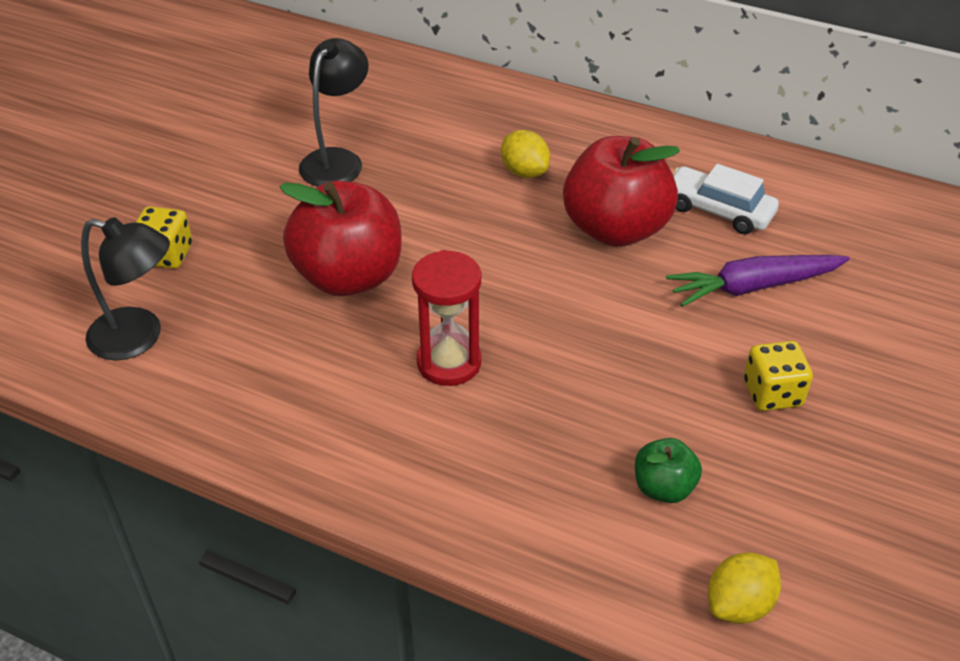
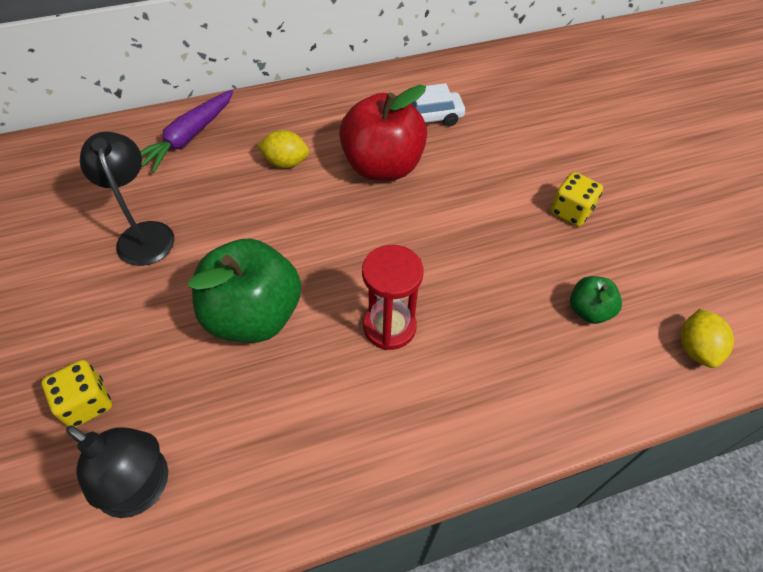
camera: 45 degrees left, 10 degrees up
(139, 337) = (144, 489): black lamp -> black lamp turned 60 degrees clockwise
(349, 276) = (254, 315): red apple -> green apple
(754, 287) = (492, 154): purple carrot -> purple carrot (189, 137)

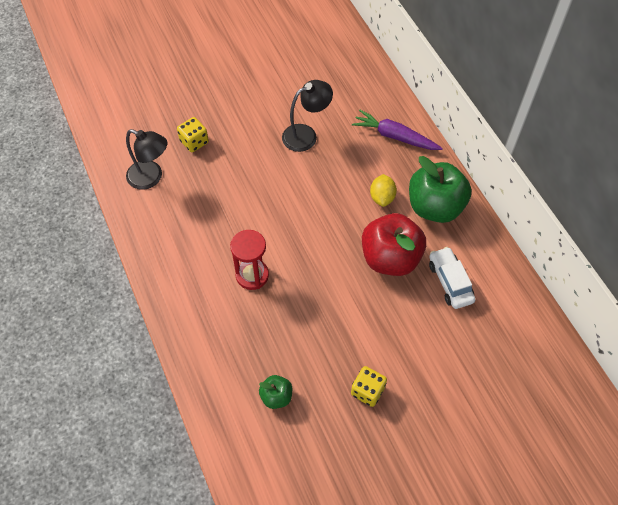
camera: 85 degrees right, 5 degrees up
(144, 489) = (151, 178): black lamp -> black lamp turned 90 degrees counterclockwise
(254, 315) = (253, 203): green apple -> green apple (435, 207)
(696, 348) = (252, 466): yellow lemon -> none

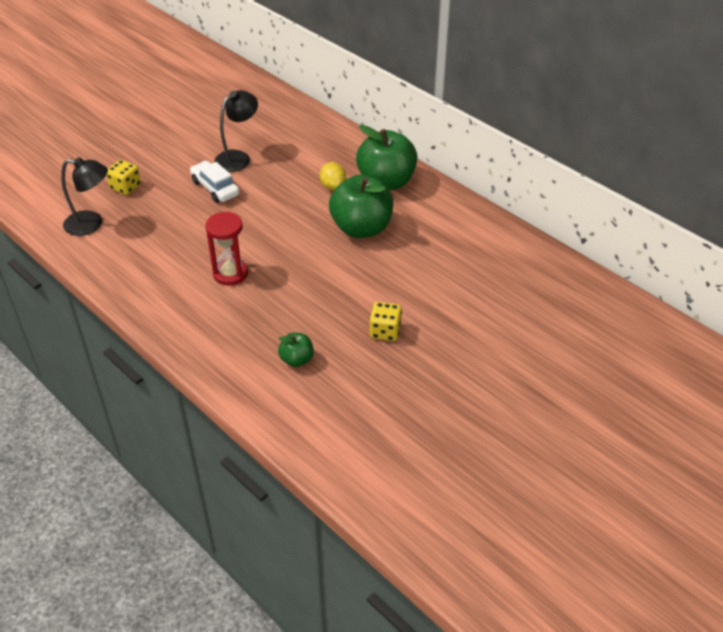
camera: 20 degrees left, 15 degrees down
(390, 258) = (361, 228): red apple -> green apple
(395, 136) = (325, 141): purple carrot -> none
(450, 282) = (425, 232): white car -> white car (215, 188)

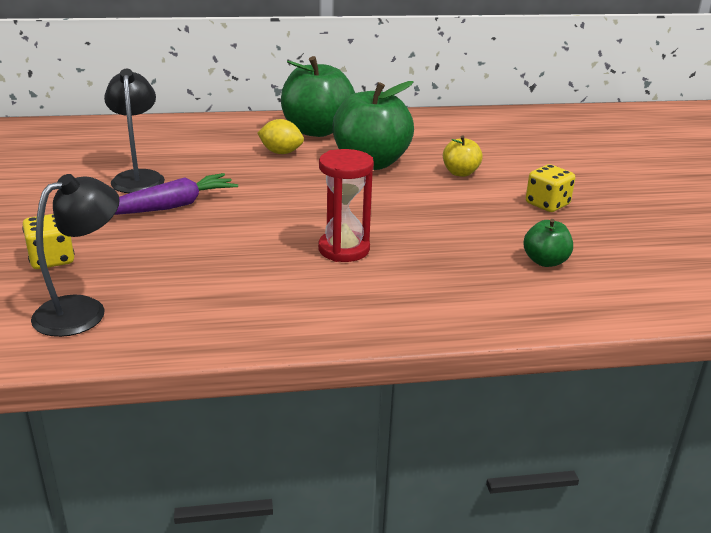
camera: 55 degrees left, 15 degrees down
(215, 188) = (168, 207): white car -> purple carrot
(391, 273) = (460, 173): none -> yellow apple

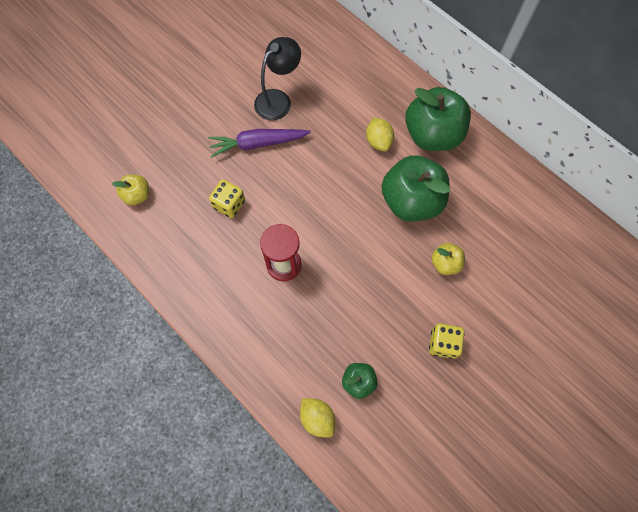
camera: 55 degrees right, 40 degrees up
(52, 259) = (167, 142): yellow dice -> yellow dice (229, 204)
(82, 310) = (137, 195): black lamp -> yellow apple
(168, 207) = (258, 144): purple carrot -> purple carrot turned 150 degrees clockwise
(568, 303) = (317, 418): none -> yellow lemon

